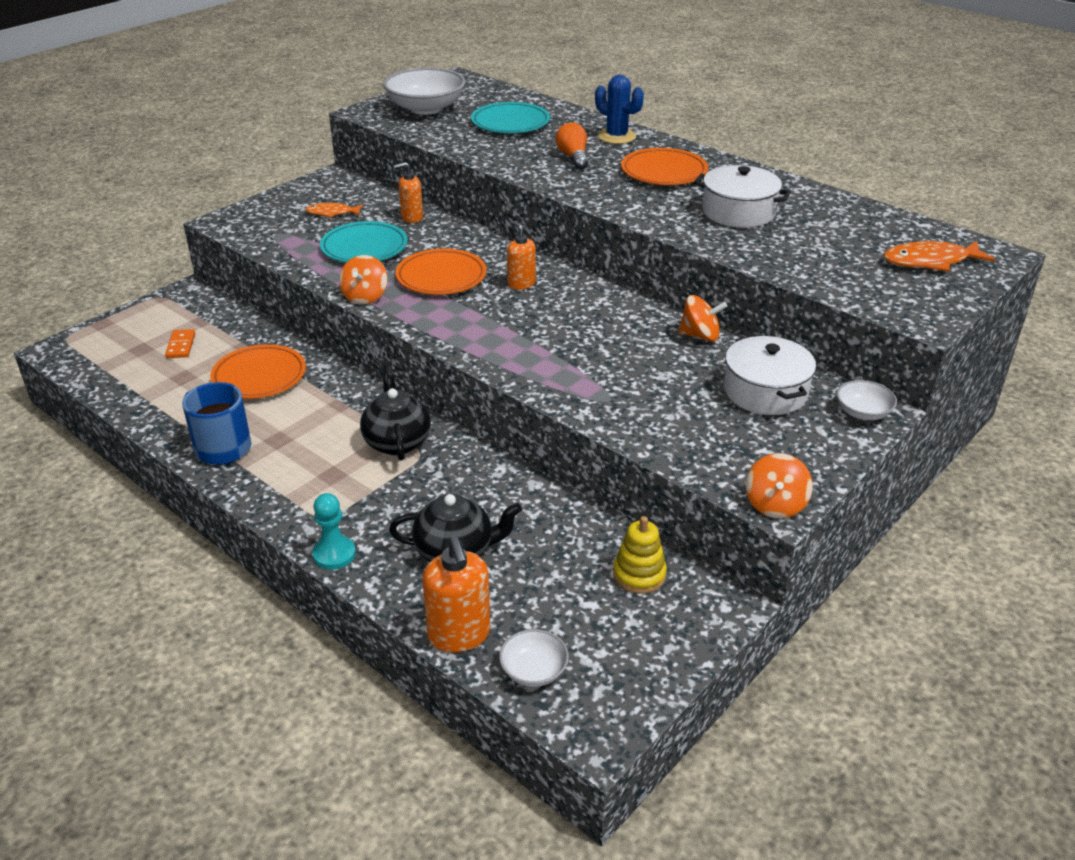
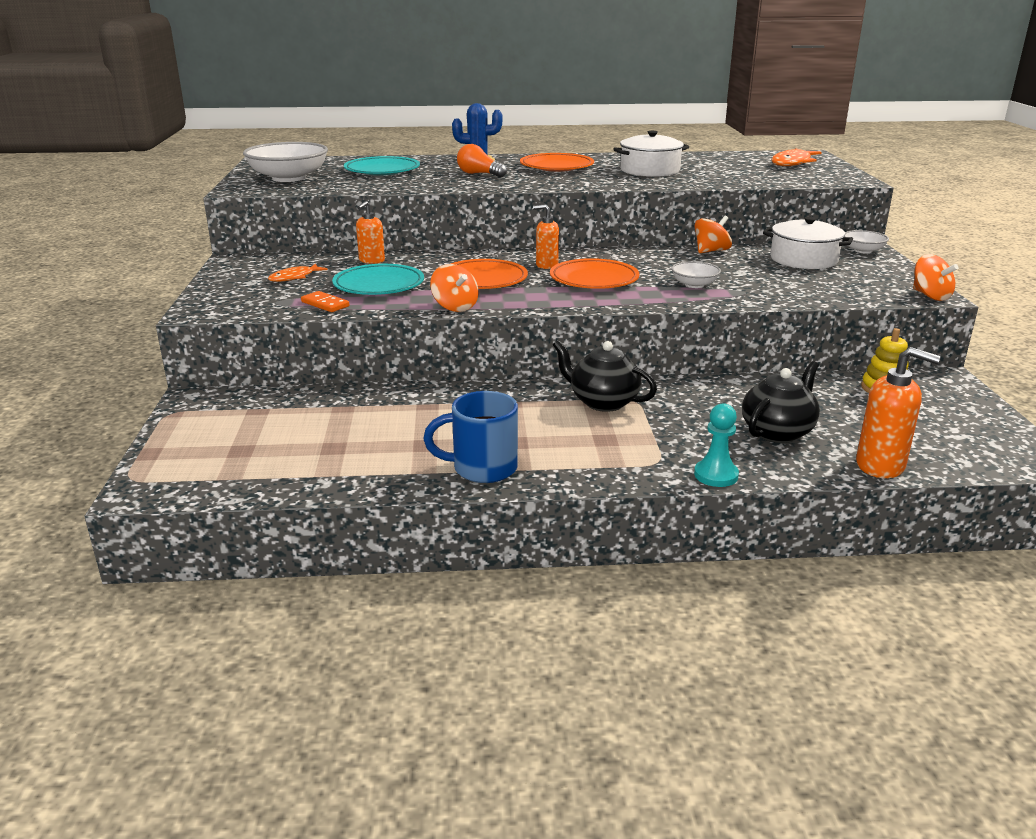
camera: 45 degrees left, 10 degrees down
(181, 346) = (278, 431): orange domino -> orange domino (325, 304)
(259, 376) = (404, 417): orange plate -> orange plate (594, 279)
(533, 670) = (951, 456): white bowl -> white bowl (694, 284)

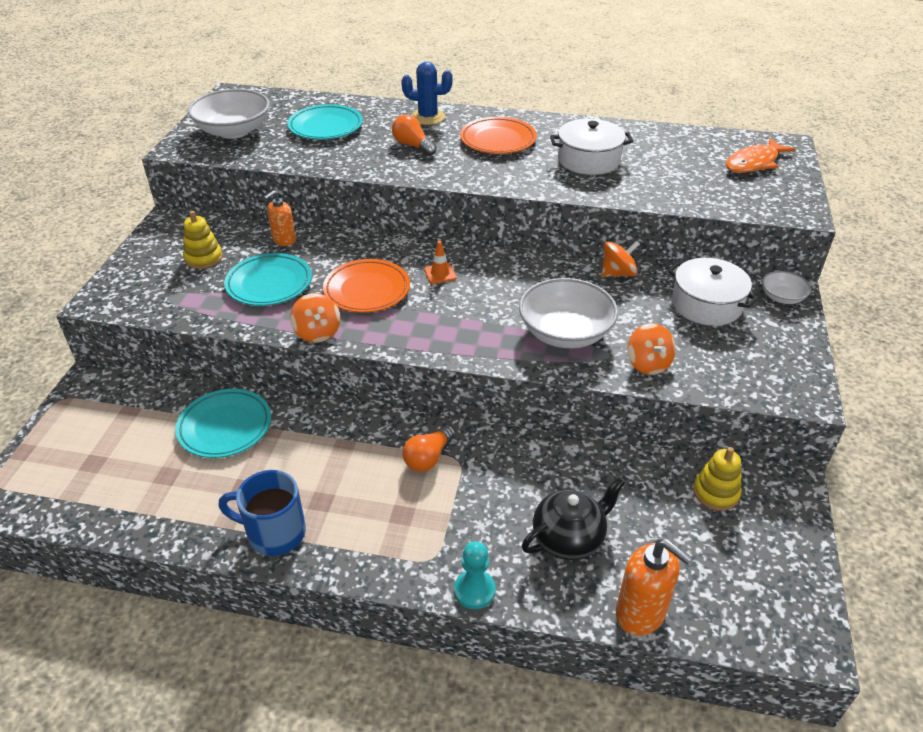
camera: 15 degrees right, 15 degrees up
(294, 277) = (203, 258): orange fish -> yellow stacking toy
(325, 304) = (207, 308): orange domino -> none
(374, 409) = (225, 427): none -> turquoise plate
(546, 265) = (440, 274): orange soap dispenser -> orange traffic cone
(594, 279) = (471, 307): orange plate -> none
(602, 402) = (428, 457): black teapot -> orange light bulb
(694, 284) = (565, 333): white bowl -> white bowl, size x1.96
(930, 296) = (803, 397): orange spinning top -> orange spinning top (648, 364)

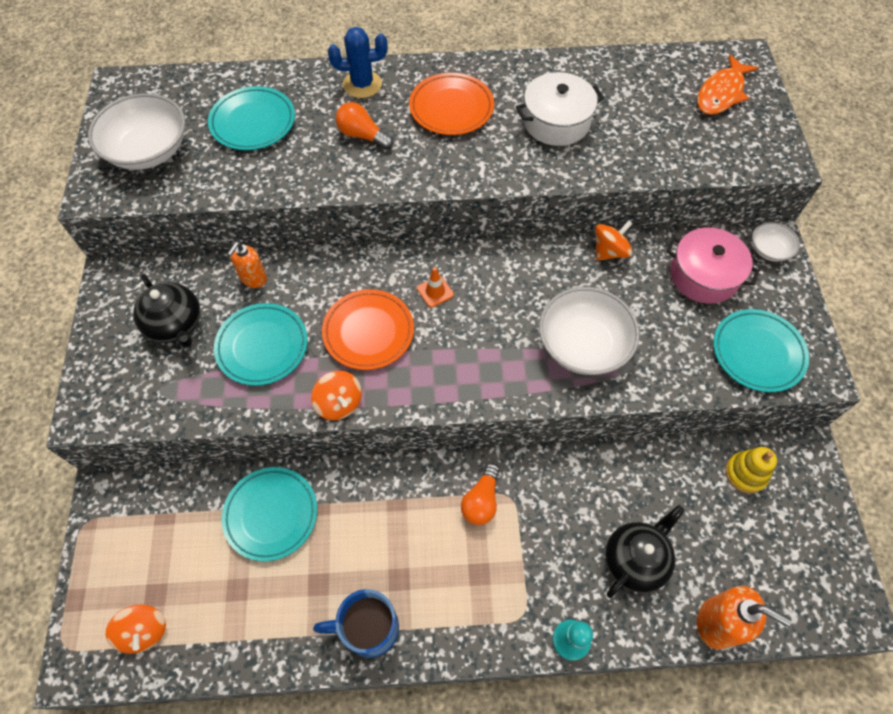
camera: 15 degrees left, 20 degrees up
(203, 258) = (176, 325): yellow stacking toy -> black teapot
(648, 364) = (671, 367): orange spinning top -> orange spinning top (144, 631)
(706, 304) = (703, 275): white pot -> pink pot
(743, 369) = (757, 353): none -> turquoise plate

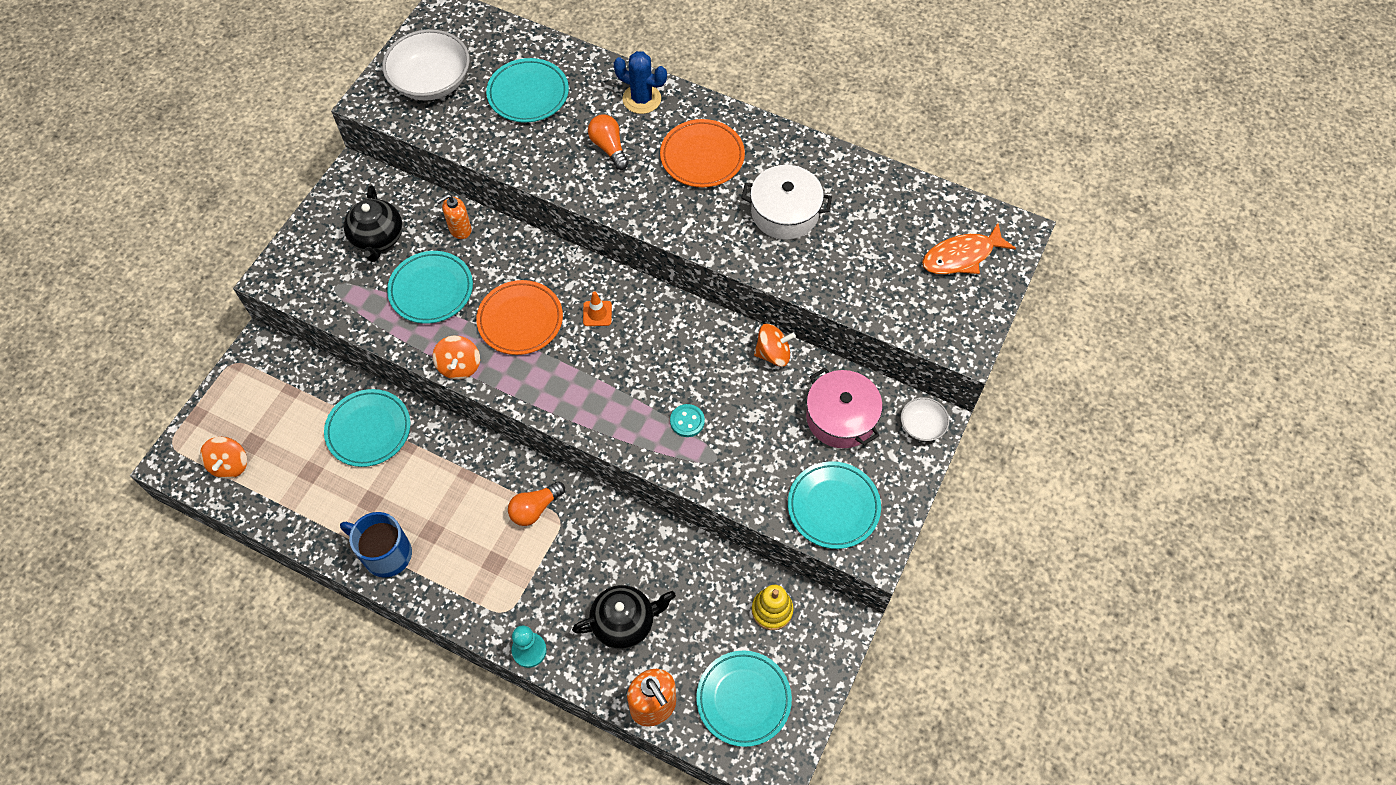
camera: 30 degrees right, 0 degrees up
(583, 345) = (687, 421): white bowl -> turquoise button
(784, 567) = (743, 699): none -> turquoise plate

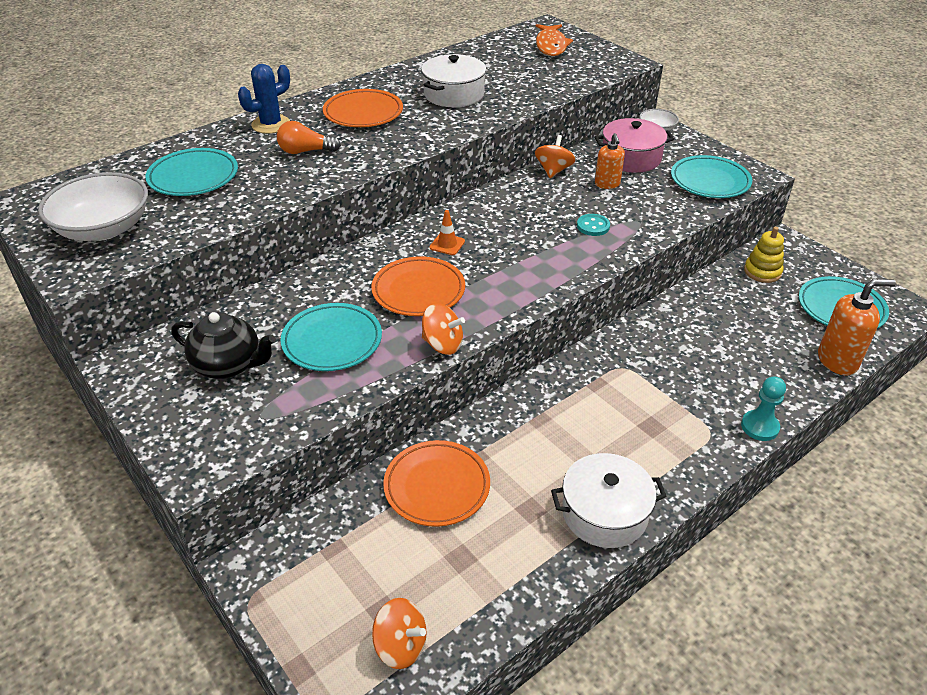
camera: 65 degrees left, 20 degrees down
(369, 430) = (437, 486): turquoise plate -> orange plate
(385, 553) = (604, 513): blue mug -> white pot
(460, 229) = (275, 303): orange soap dispenser -> orange soap dispenser (607, 184)
(535, 509) = (603, 381): orange light bulb -> none
(624, 623) = (748, 355): black teapot -> none

